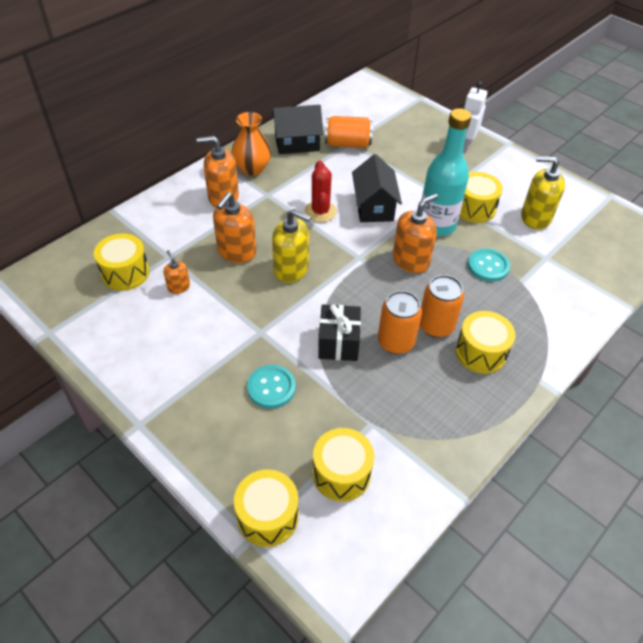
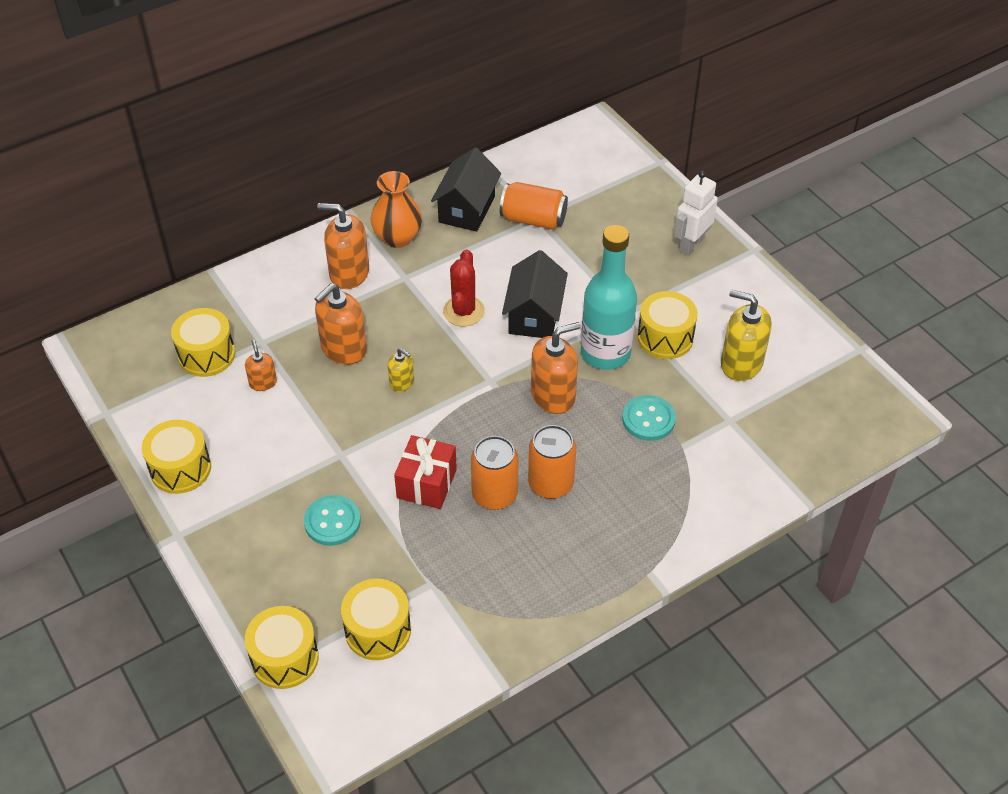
camera: 15 degrees right, 0 degrees up
(291, 269) = (402, 382): yellow soap dispenser -> yellow soap dispenser, size x0.54
(297, 143) = (467, 209): black house -> black house turned 75 degrees counterclockwise
(338, 343) = (426, 483): black gift -> red gift
(480, 352) = (592, 526): yellow drum -> yellow drum (180, 468)

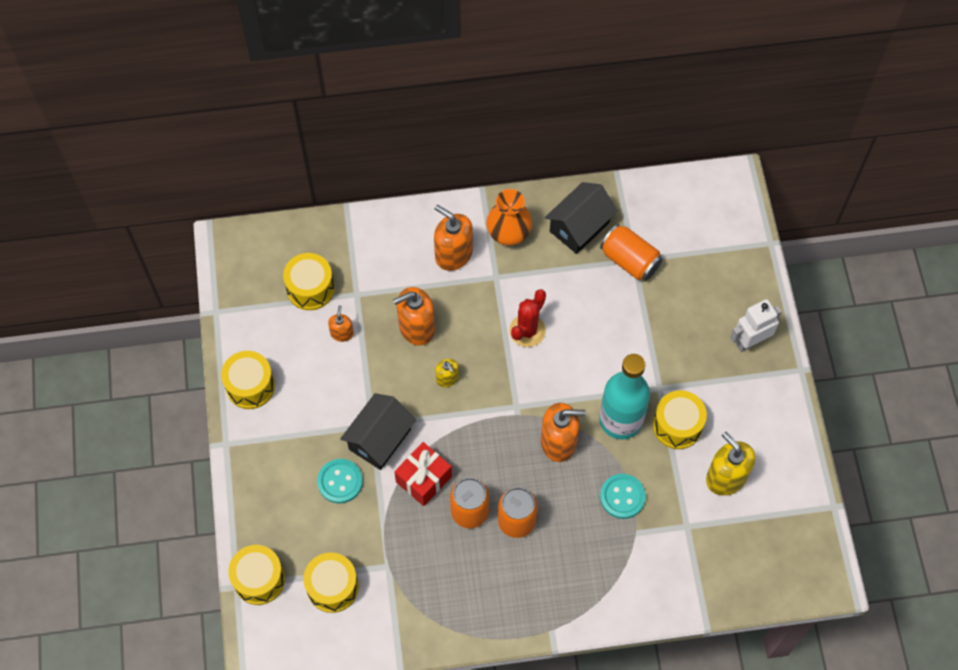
camera: 25 degrees right, 15 degrees up
(534, 315) = (582, 358): black house -> black house (380, 439)

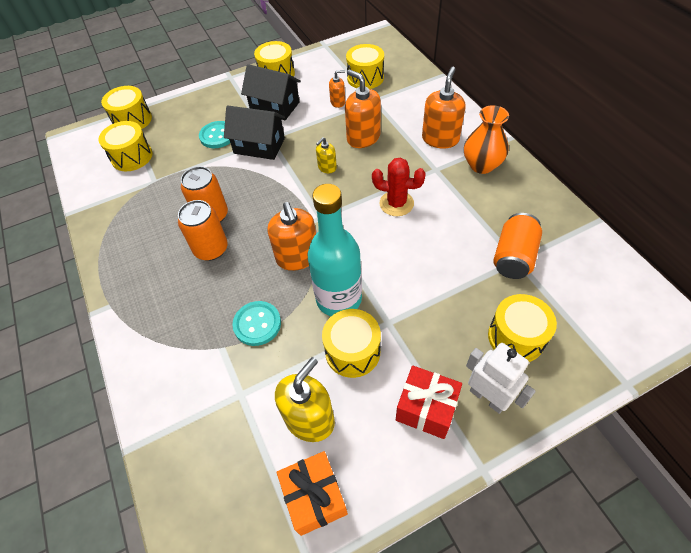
camera: 75 degrees right, 10 degrees down
(423, 479) = (233, 179): red gift -> red gift (426, 408)
(579, 227) = (522, 209): black house -> black house (275, 106)
(707, 297) = (516, 337): none -> yellow drum
(786, 490) = (314, 497): none -> orange gift

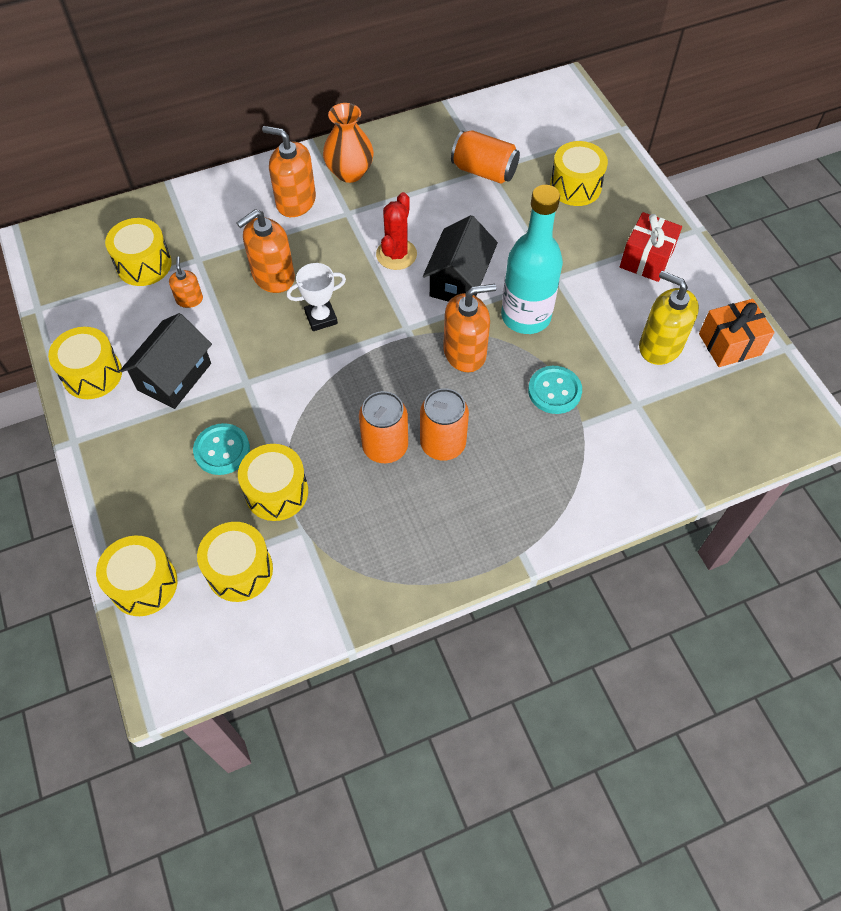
camera: 90 degrees left, 5 degrees up
(259, 146) = (259, 395): black house -> black house (459, 280)
(327, 167) = (321, 318): yellow soap dispenser -> white trophy
(352, 351) = (589, 308): yellow drum -> yellow drum (276, 492)
(488, 397) = (634, 216): white robot -> none

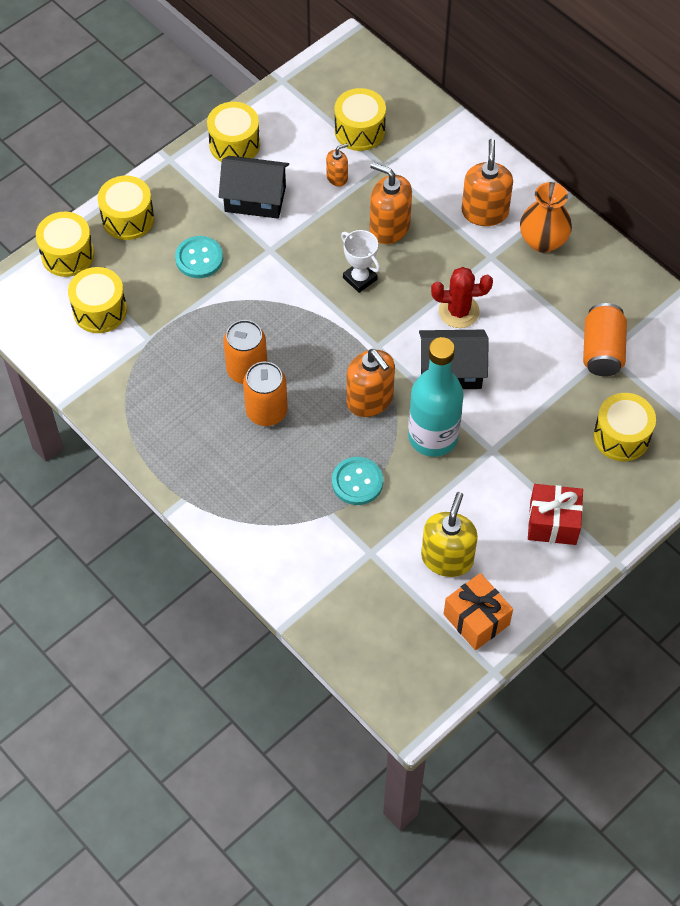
camera: 70 degrees right, 0 degrees up
(276, 492) = (175, 309): yellow drum -> yellow drum (128, 218)

